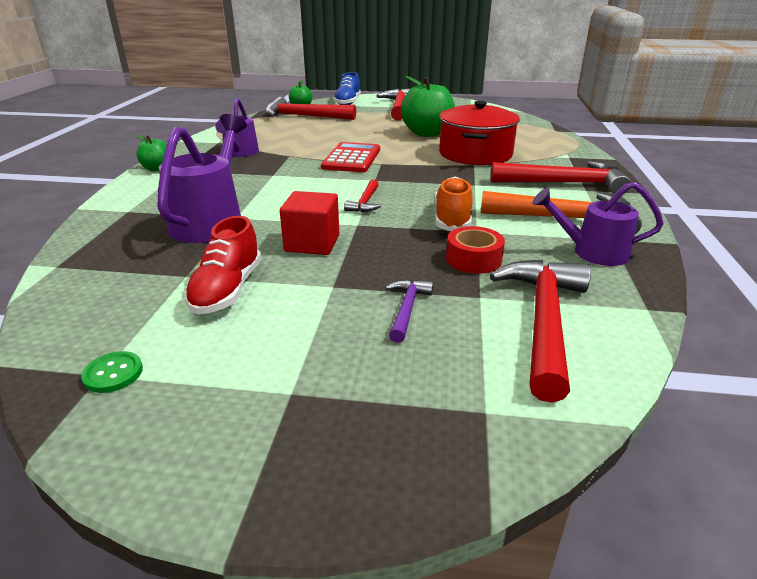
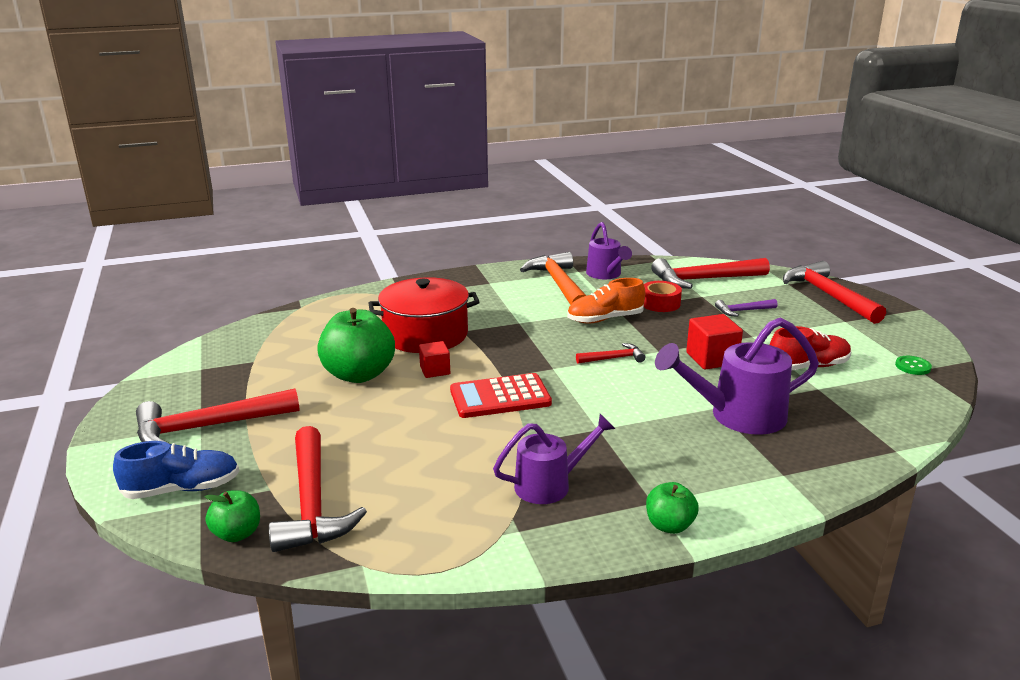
camera: 115 degrees left, 5 degrees down
(411, 149) = (435, 370): none -> red cube
(564, 183) = (481, 290): red hammer -> red hammer (828, 295)

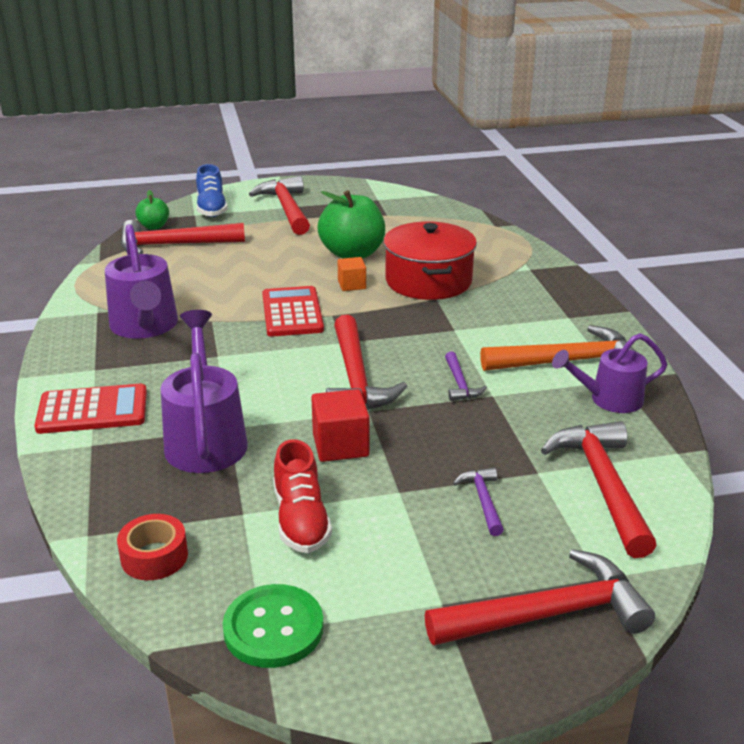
camera: 95 degrees right, 5 degrees up
(435, 370) = (352, 285): red cube -> orange cube
(550, 485) = (145, 327): purple watering can -> purple watering can, size x1.51
(605, 319) = (460, 384): orange shoe -> purple hammer
(613, 358) = (355, 378): red hammer -> red hammer, size x2.05
(660, 303) = (509, 431): red tape -> red tape (154, 556)
(669, 525) = (60, 372): green apple -> none
(729, 486) = (92, 410): none -> red calculator
(912, 366) = (273, 628): green button -> green button, size x1.91

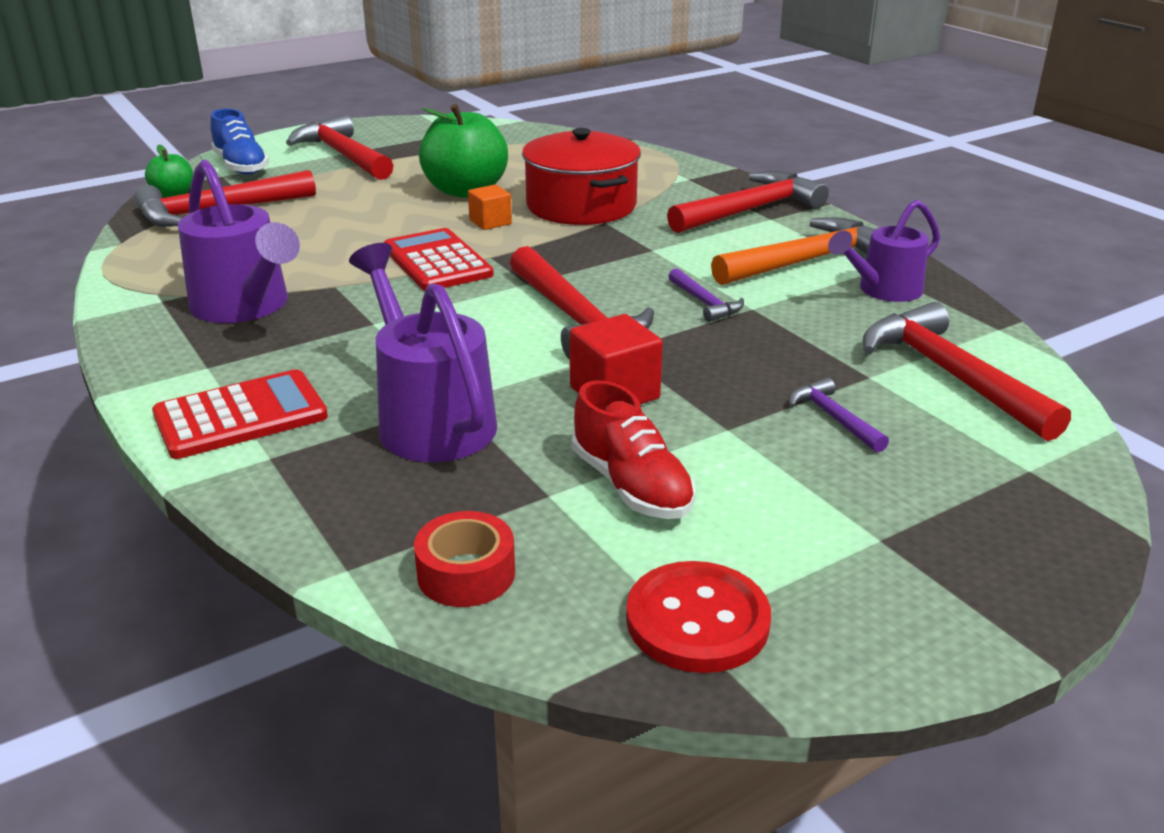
camera: 20 degrees left, 0 degrees up
(273, 628) = (697, 620): green button -> red button
(547, 614) = (1007, 521): red hammer -> red hammer (750, 210)

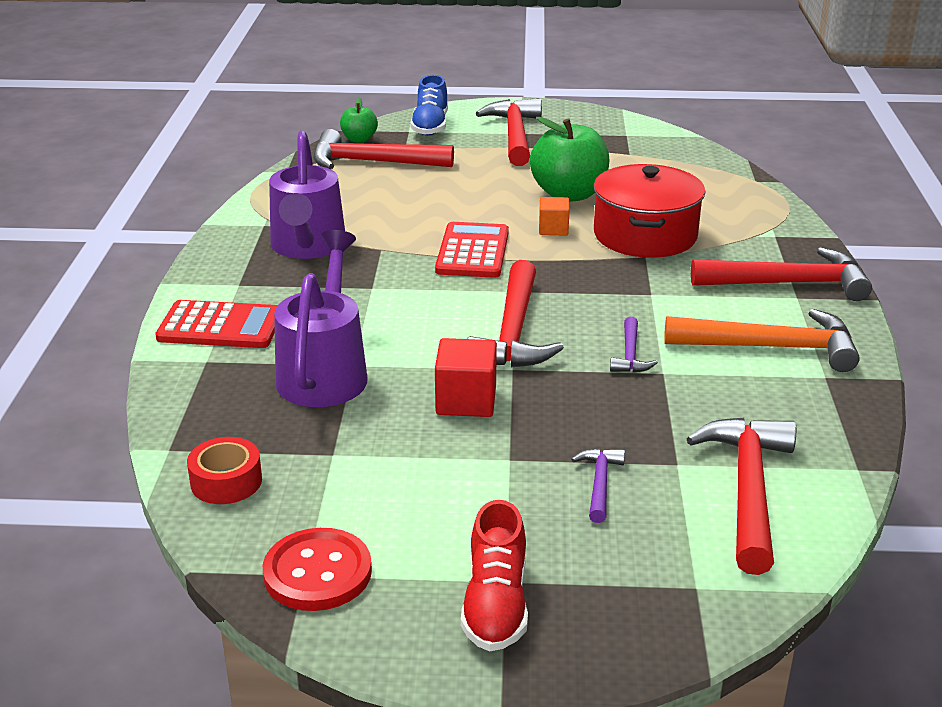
camera: 35 degrees right, 0 degrees up
(631, 485) = (391, 470): red shoe -> red shoe (495, 604)
(883, 290) = (801, 397): purple watering can -> none

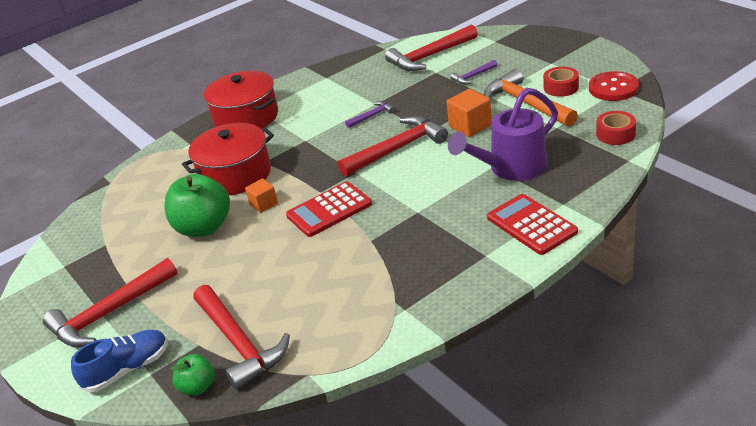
camera: 125 degrees left, 5 degrees up
(307, 247) = (407, 267): purple watering can -> none
(415, 530) = (561, 87): none -> red tape
(466, 401) = (470, 126): red cube -> orange cube
(495, 604) = (563, 58): red shoe -> none
(771, 347) = (317, 95): orange hammer -> orange hammer (526, 103)
(788, 283) = (246, 117): red hammer -> red pot

